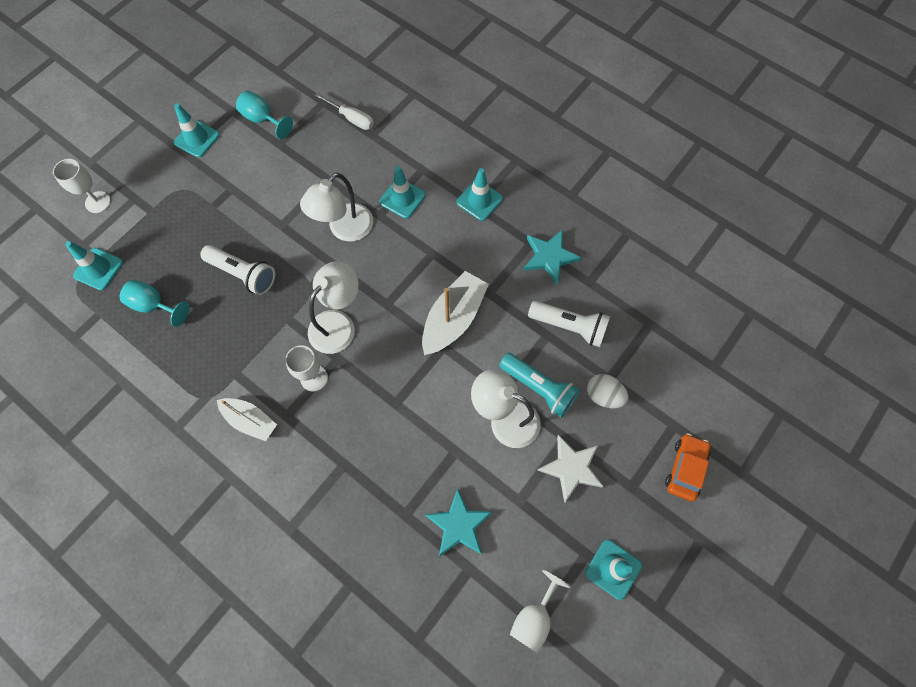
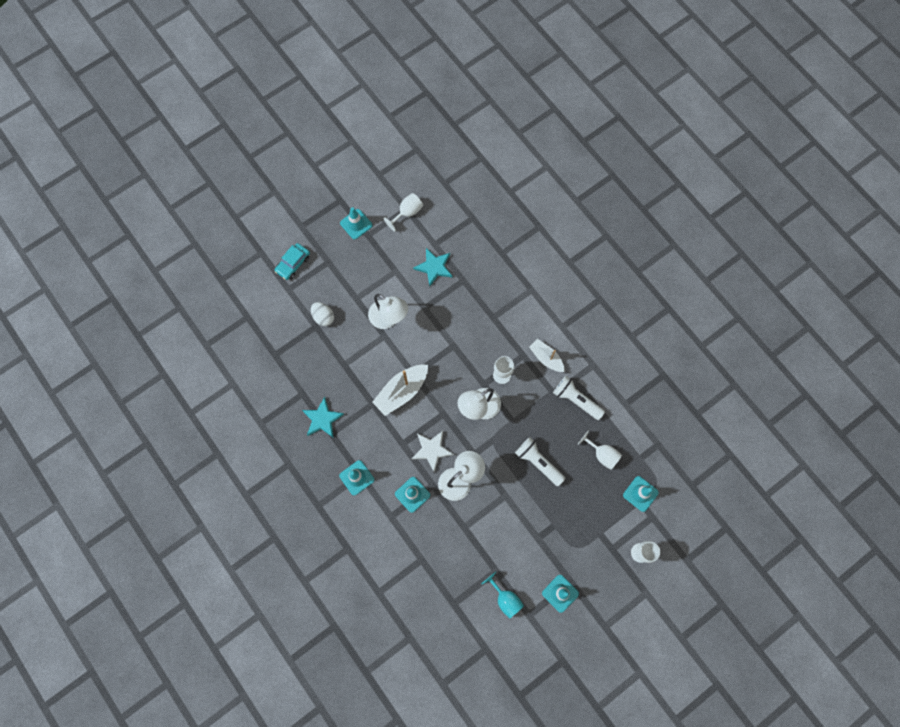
camera: 165 degrees left, 5 degrees up
(154, 305) = (602, 454): turquoise goblet -> white goblet
(351, 118) = (434, 580): white screwdriver -> none
(539, 388) = (361, 332): turquoise flashlight -> none
(569, 326) = (327, 366): white flashlight -> white flashlight (576, 400)
(571, 468) = (359, 281): white star -> white star (431, 450)
(685, 468) = (293, 264): orange car -> turquoise car

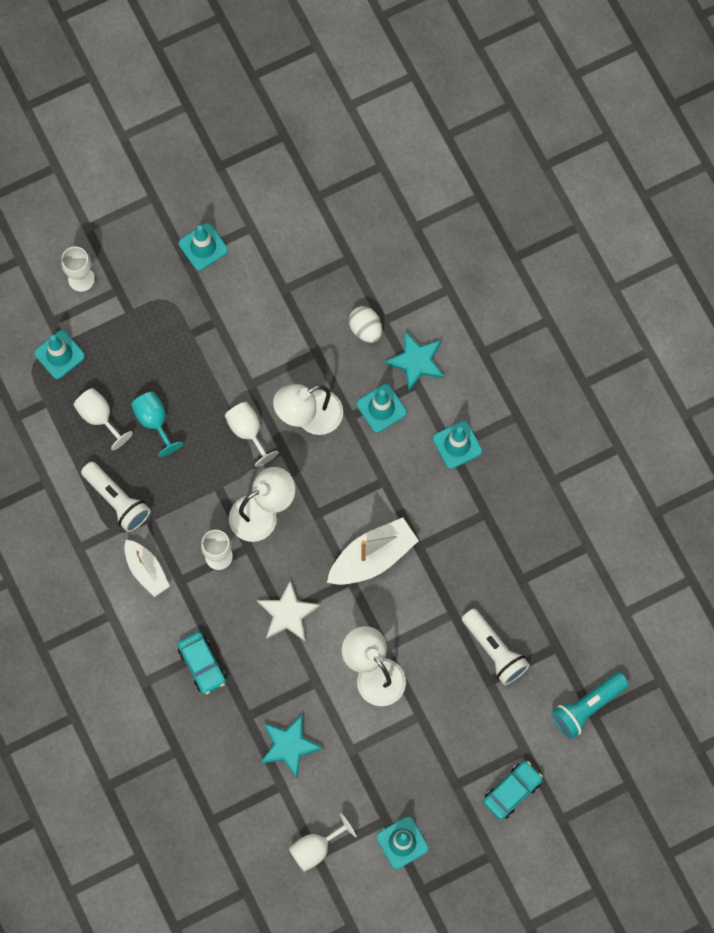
camera: 170 degrees left, 0 degrees up
(251, 321) = (587, 707): none -> turquoise flashlight
(322, 419) = (496, 536): turquoise star -> turquoise star (416, 361)
(323, 317) = (475, 694): white egg -> white egg (365, 329)
(431, 450) = (343, 465): white star -> white star (288, 614)
(497, 306) = (202, 664): none -> turquoise car
(500, 462) = (248, 431): none -> white goblet
(505, 598) = (278, 252): turquoise goblet -> turquoise goblet (154, 421)
(538, 462) = (193, 421): white flashlight -> white flashlight (494, 650)

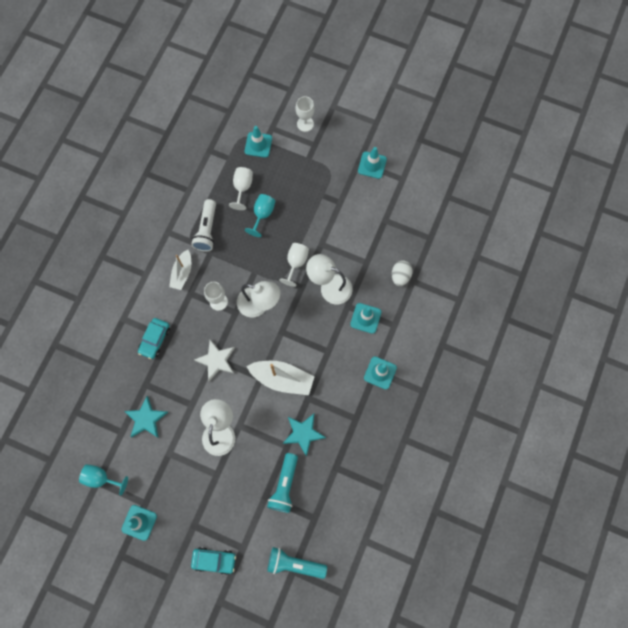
camera: 50 degrees right, 0 degrees up
(316, 848) = (101, 478): white goblet -> turquoise goblet
(416, 361) = (406, 315): turquoise star -> turquoise star (303, 433)
(494, 650) = (284, 485): white flashlight -> turquoise flashlight

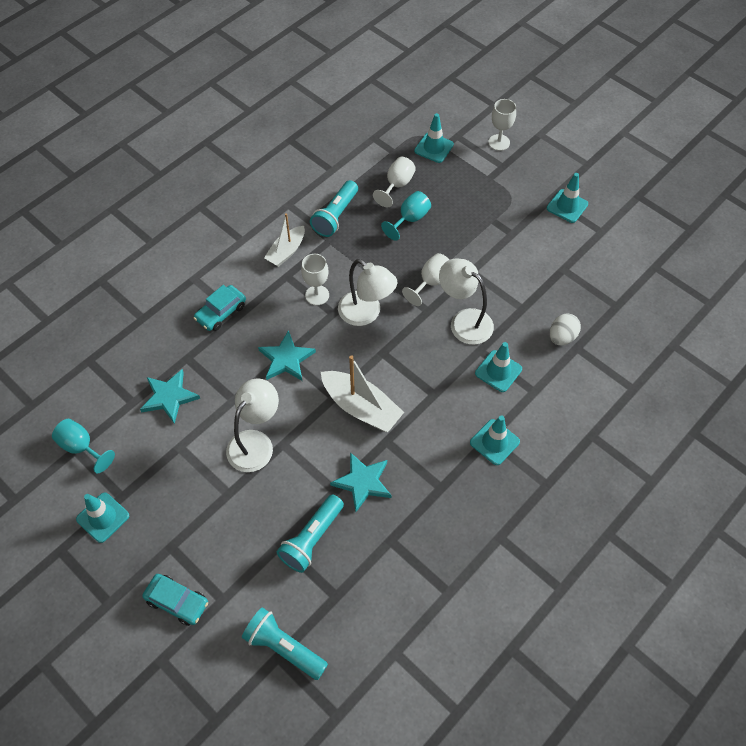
camera: 20 degrees right, 15 degrees down
(207, 230) = (335, 216): white flashlight -> turquoise flashlight
(216, 360) = (286, 359): white star -> turquoise star

